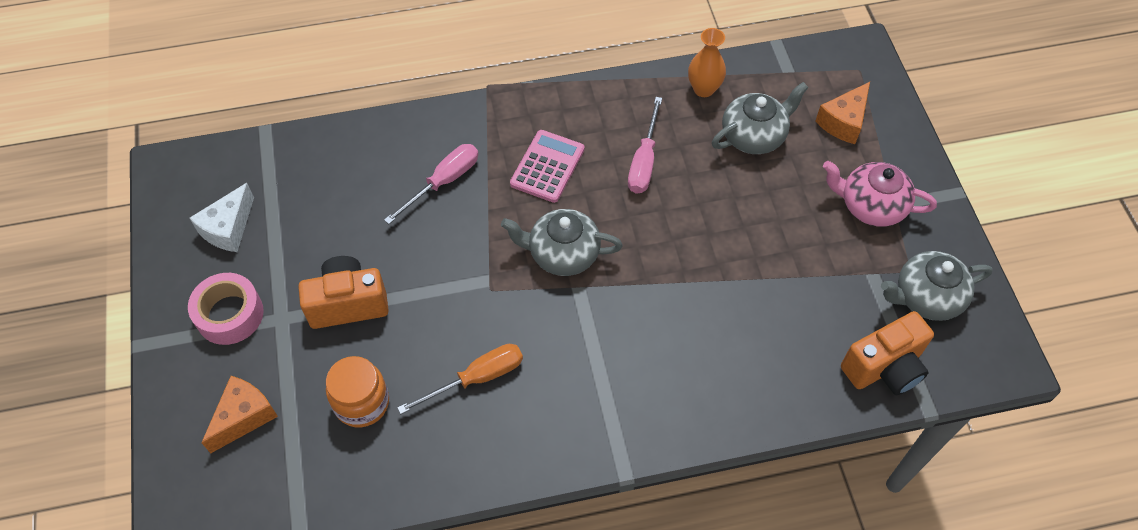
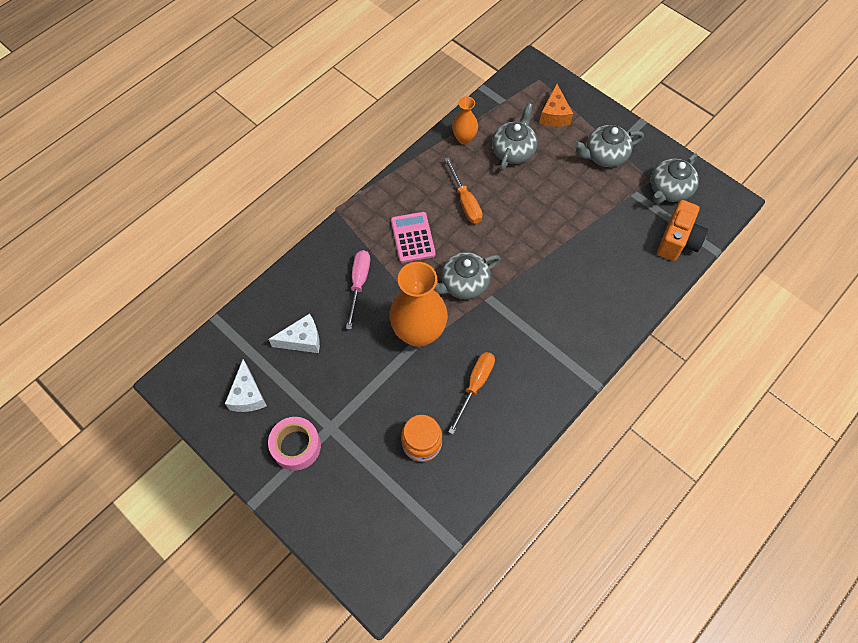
camera: 35 degrees left, 5 degrees up
(244, 417) = (359, 499): orange cheese -> none
(332, 205) = (302, 340): none -> white cheese
(348, 303) = (364, 392): orange camera -> none
(464, 277) = (419, 332): none -> orange vase
(644, 161) = (465, 201): pink screwdriver -> orange screwdriver
(870, 206) = (604, 155): pink teapot -> grey teapot

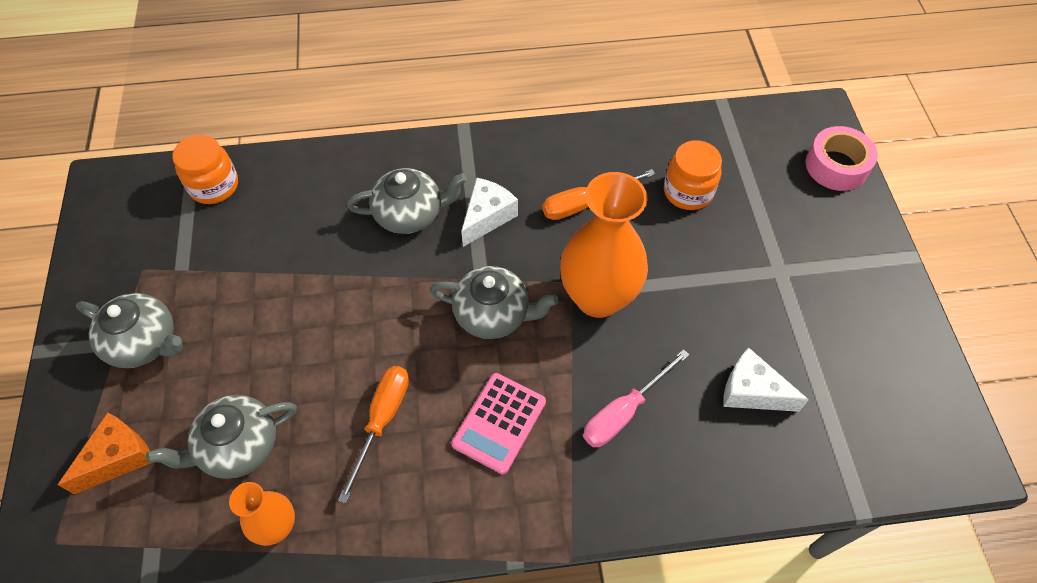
camera: 140 degrees left, 5 degrees down
(248, 395) = (864, 372): white cheese -> white cheese (487, 217)
(296, 446) = (832, 277): pink tape -> pink tape (836, 166)
(669, 190) = (141, 243): grey teapot -> grey teapot (410, 214)
(677, 241) = (214, 186): orange camera -> orange jar

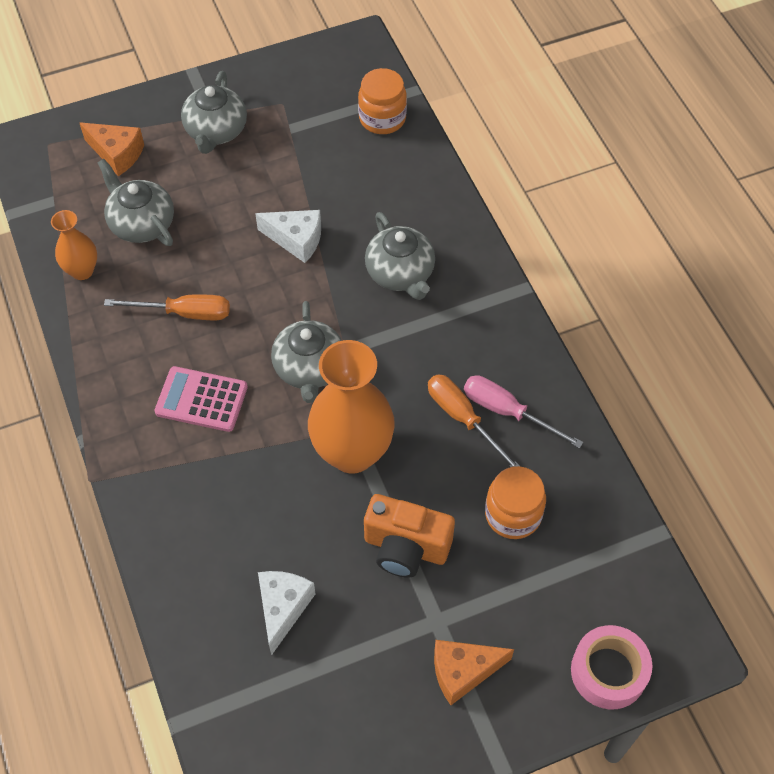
camera: 75 degrees right, 0 degrees up
(487, 217) = (418, 337): white cheese -> white cheese (296, 239)
(624, 412) = (235, 497): pink screwdriver -> pink screwdriver (507, 411)
(705, 277) = (406, 548): none -> orange camera
(828, 262) = (463, 672): none -> orange cheese

